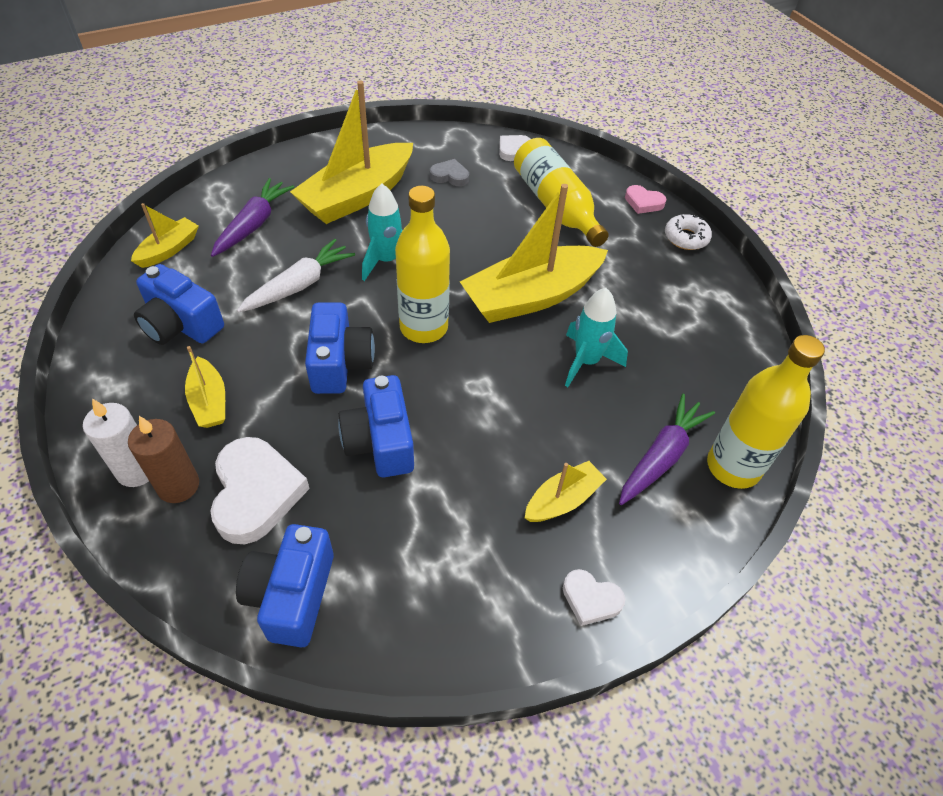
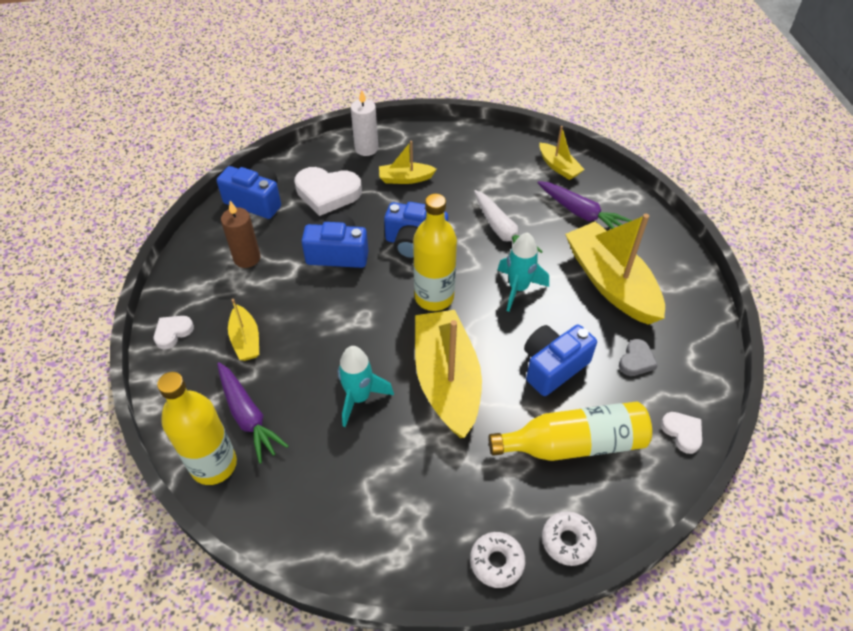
camera: 110 degrees right, 0 degrees up
(178, 486) = (348, 163): brown candle -> brown candle (247, 258)
(181, 324) = (478, 169): blue camera -> blue camera (553, 366)
(643, 202) = (567, 541): pink heart -> white donut

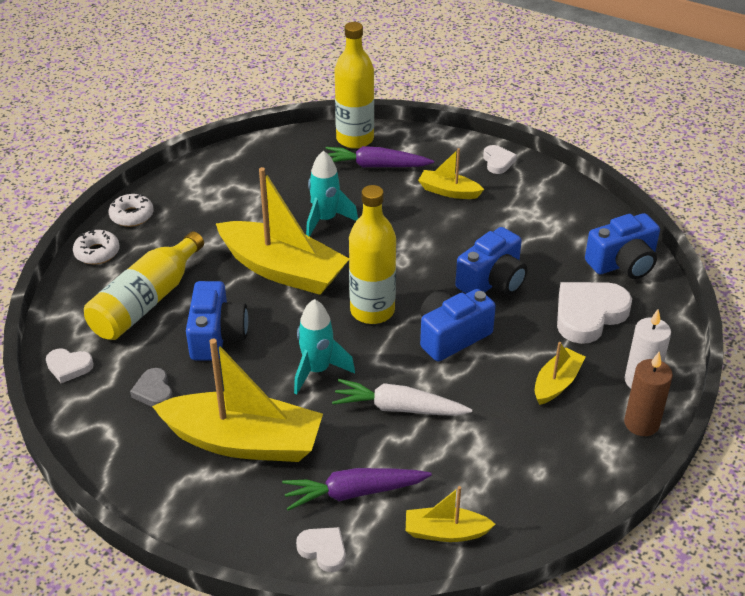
camera: 130 degrees right, 10 degrees down
(247, 258) = (544, 227): brown candle -> brown candle (641, 423)
(627, 202) = (323, 550): none -> white heart

